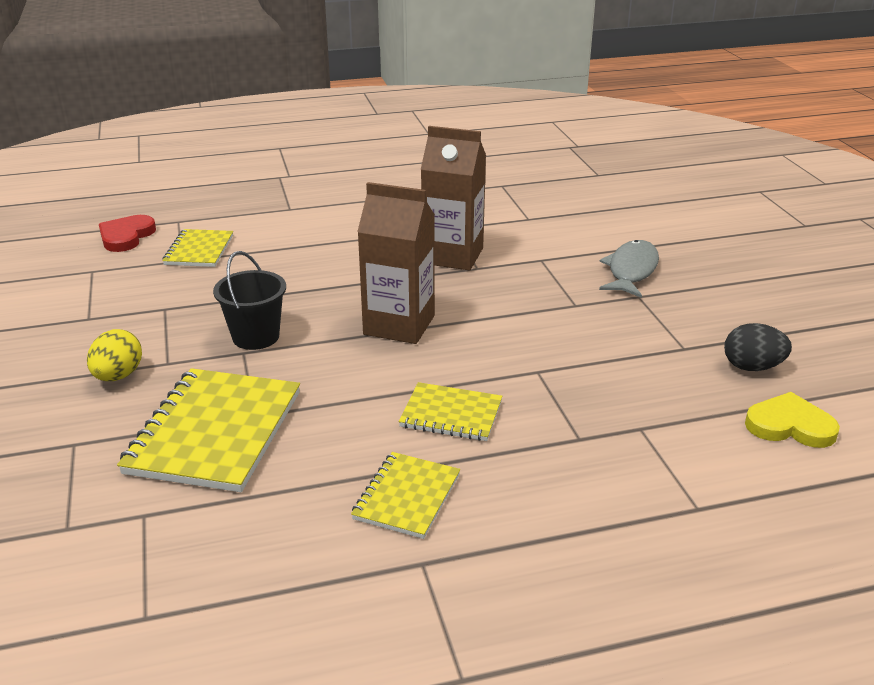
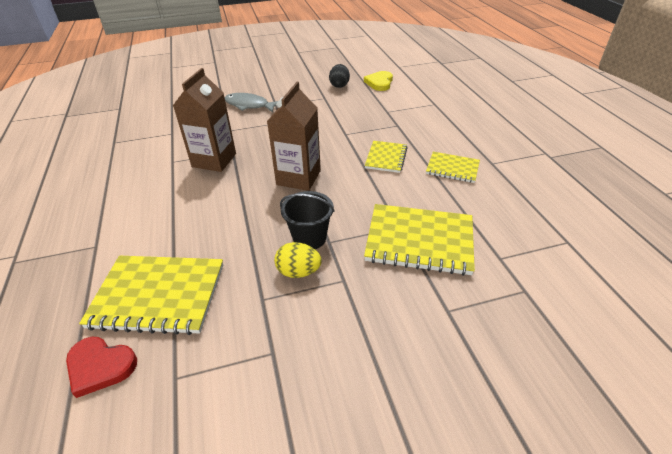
camera: 90 degrees left, 10 degrees up
(118, 376) = (363, 306): yellow egg -> yellow egg (298, 272)
(199, 250) = (158, 296): yellow notebook -> yellow notebook, size x1.77

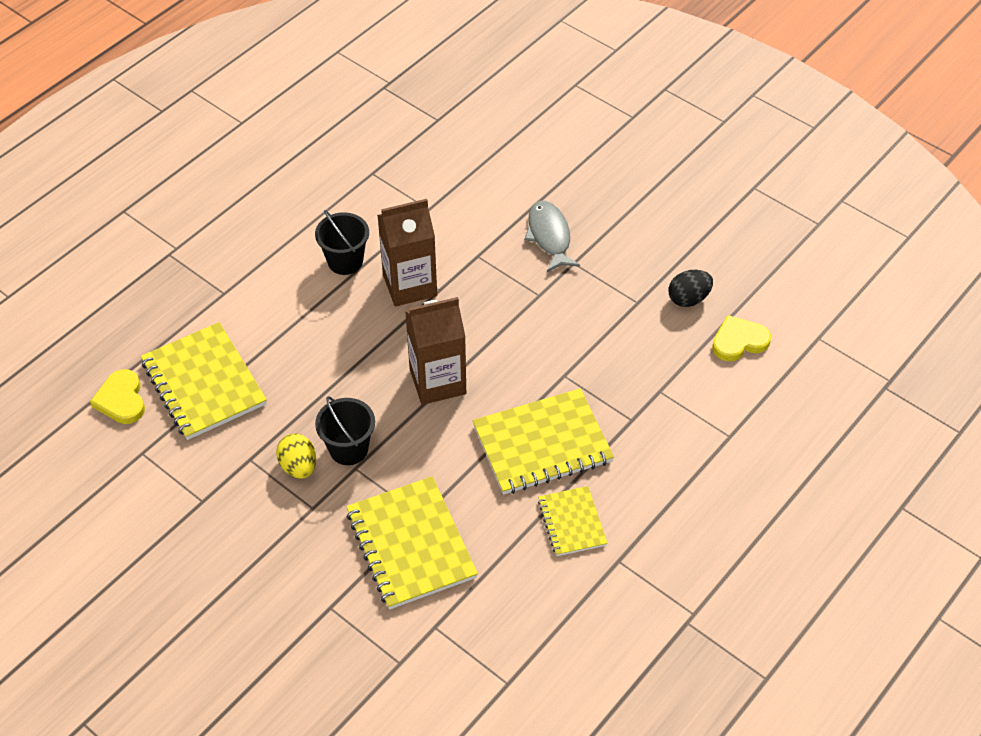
camera: 55 degrees right, 10 degrees up
(100, 366) = (121, 399): red heart -> yellow heart
(159, 177) = (345, 261): none -> black bucket
(386, 158) = (542, 444): yellow notebook -> yellow notebook, size x1.77

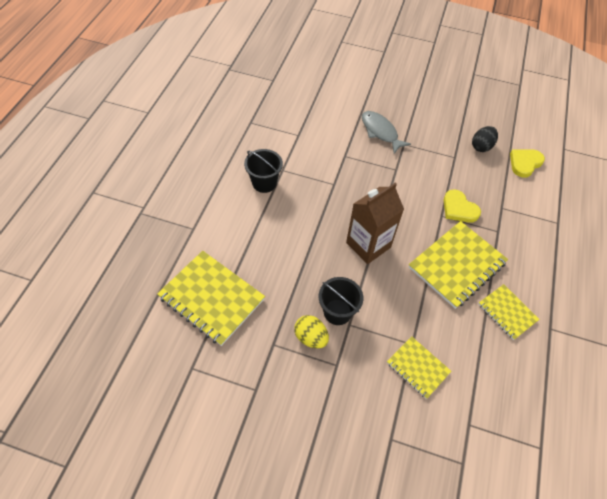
camera: 25 degrees left, 5 degrees up
(121, 399) = (156, 331): yellow heart -> yellow heart (459, 209)
(410, 285) = (314, 186): brown carton -> none
(410, 545) = (418, 368): yellow notebook -> yellow notebook, size x0.57

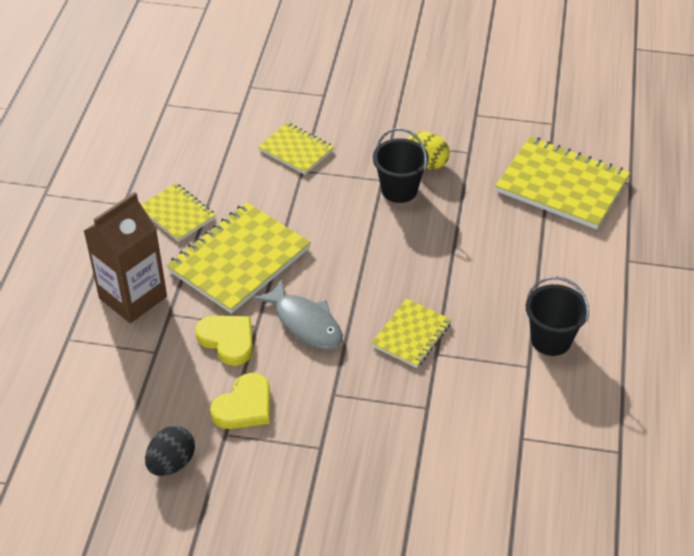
camera: 175 degrees right, 10 degrees down
(347, 197) = (411, 335): none -> yellow notebook
(368, 245) = (369, 270): brown carton -> brown carton (133, 297)
(380, 132) = (367, 467): grey fish -> grey fish (305, 323)
(524, 163) = (95, 439): yellow heart -> yellow heart (244, 406)

